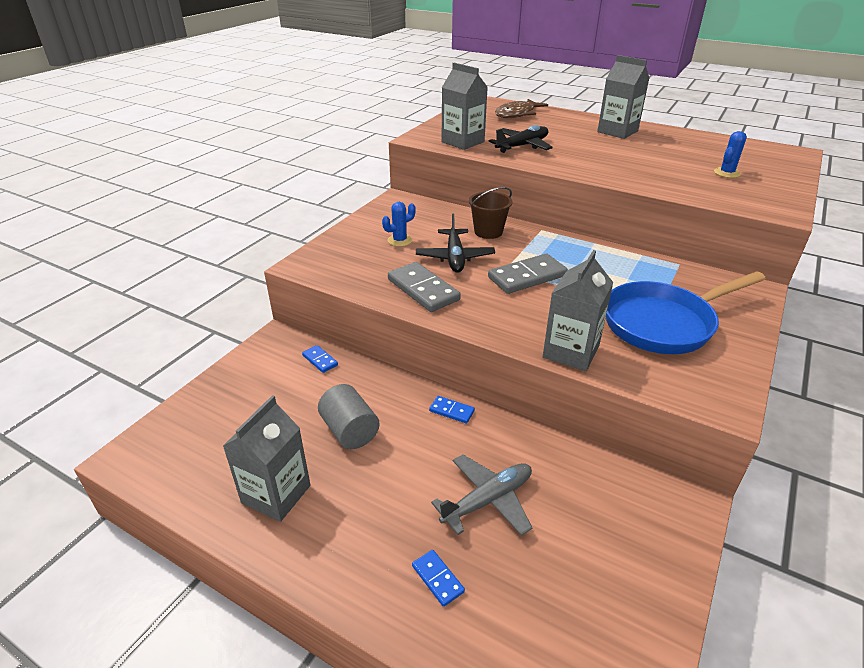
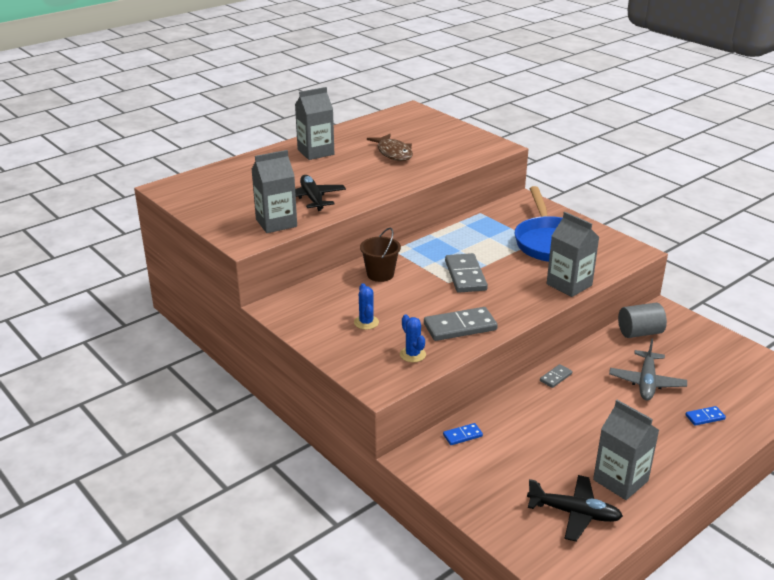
camera: 70 degrees left, 5 degrees down
(350, 431) = (562, 432): grey cylinder -> grey cylinder (639, 332)
(451, 411) = (555, 377): blue domino -> grey domino
(455, 257) = (415, 301): black plane -> black plane (574, 513)
(488, 500) = (646, 382): grey plane -> grey plane turned 150 degrees counterclockwise
(517, 114) = (226, 181): brown fish -> brown fish (393, 153)
(726, 173) = (430, 141): blue cactus -> blue cactus (412, 354)

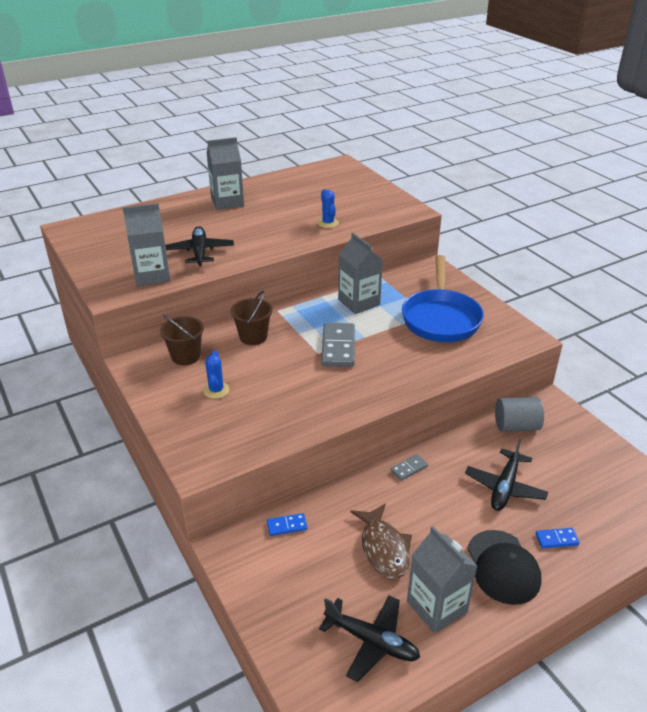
camera: 10 degrees right, 5 degrees up
(322, 297) = (185, 356): none -> brown bucket
(393, 153) = (302, 209): brown fish -> brown fish (384, 548)
(412, 354) = (247, 433): blue cactus -> blue cactus (328, 223)
(460, 327) = (309, 406): grey domino -> none
(569, 285) = (442, 369): grey carton -> grey carton (359, 302)
(646, 382) = (505, 487): grey plane -> black plane
(666, 443) = (503, 567): none -> black cap

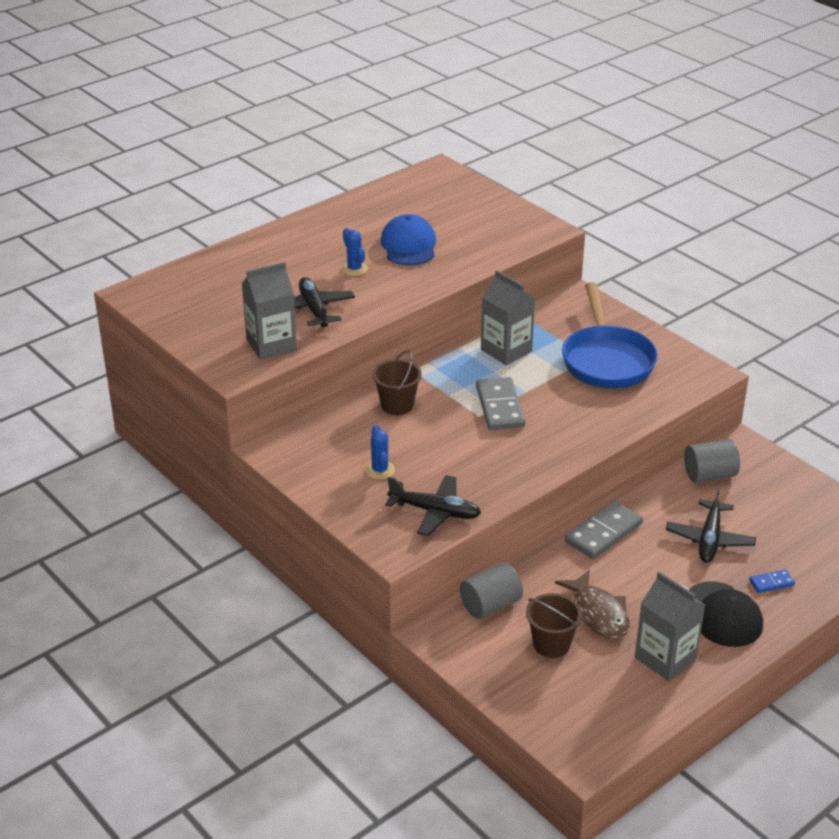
camera: 10 degrees left, 0 degrees up
(185, 356) = (328, 436): brown bucket -> brown bucket (551, 644)
(227, 202) = (316, 238): grey carton -> none
(287, 526) = (490, 605): blue domino -> grey cylinder
(296, 213) = (409, 245): none -> blue cap
(328, 223) = (453, 256): blue cactus -> blue cactus (354, 269)
(372, 641) = (610, 695): black plane -> black plane (435, 512)
(409, 468) = (603, 533): grey domino -> grey domino, size x1.98

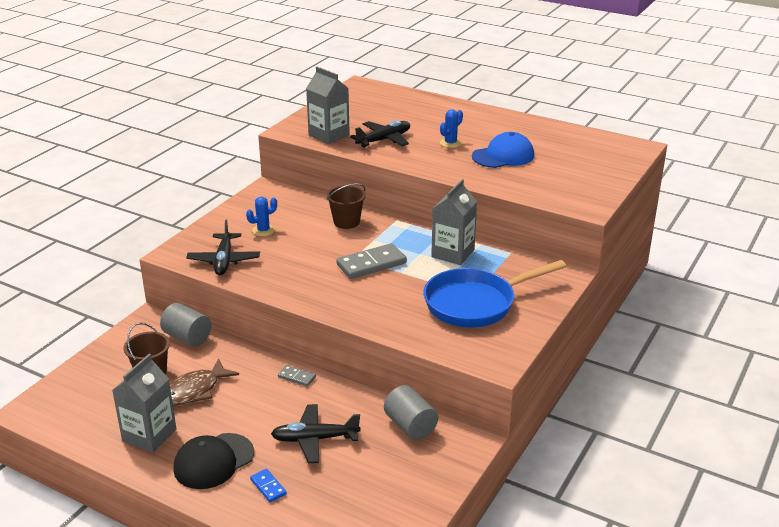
camera: 70 degrees right, 5 degrees down
(603, 533) = (297, 377): grey domino -> grey domino, size x0.51

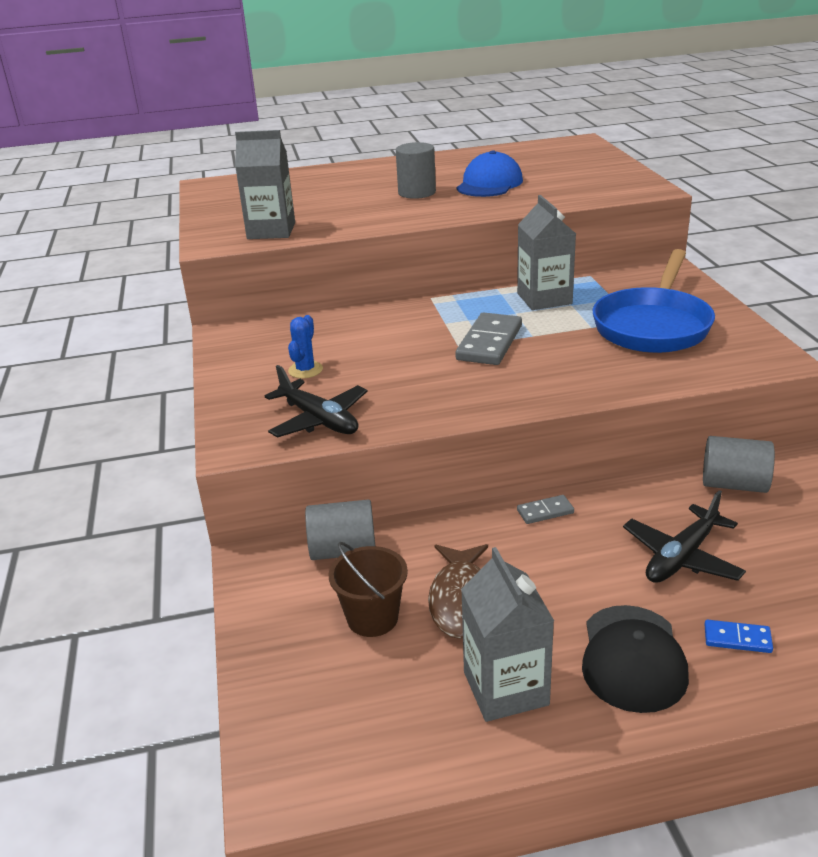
camera: 40 degrees left, 0 degrees up
(346, 222) = (384, 321): brown bucket -> none
(384, 140) = (343, 213): black plane -> none
(450, 143) = (417, 192): blue cactus -> grey cylinder

